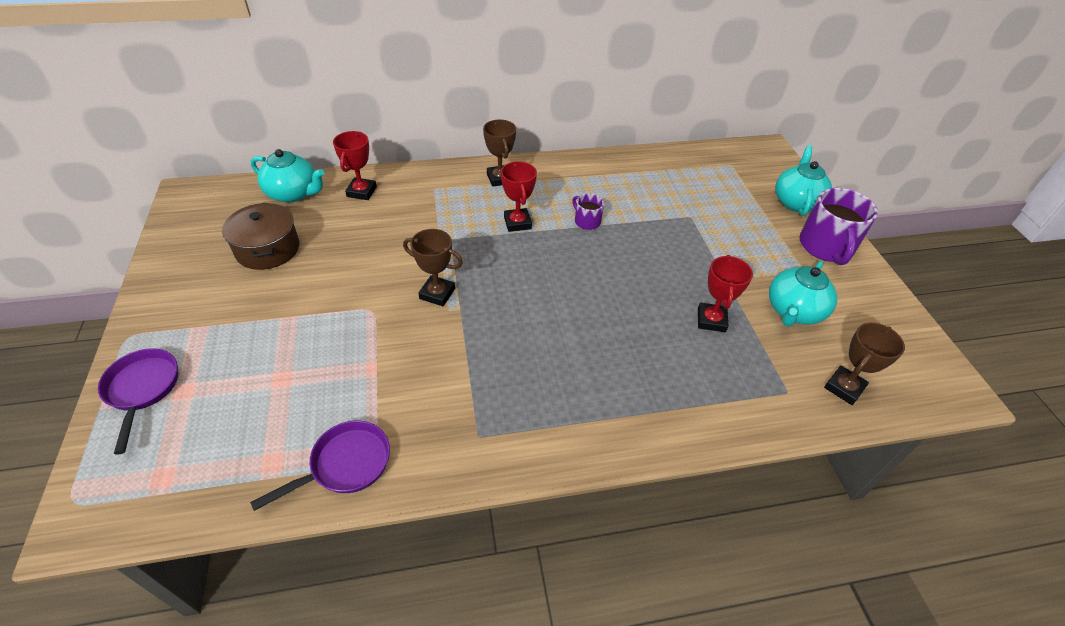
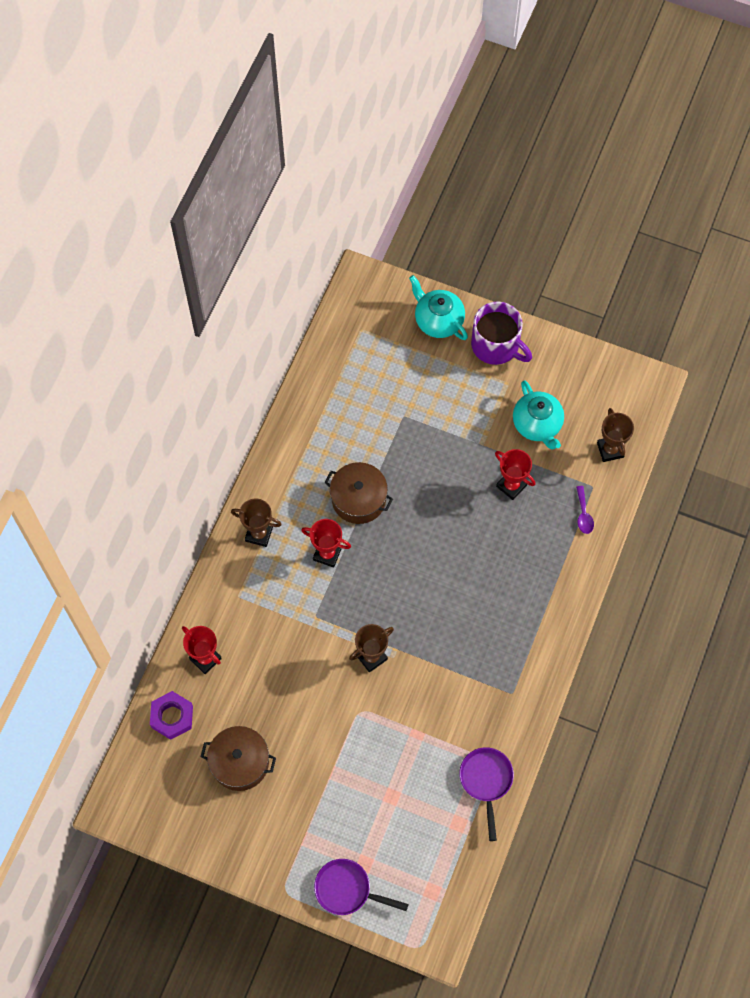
camera: 55 degrees left, 20 degrees up
(293, 193) = (172, 717): turquoise teapot -> purple nut
(586, 221) = (358, 499): purple mug -> brown pot
(748, 399) = (583, 514): none -> purple spoon

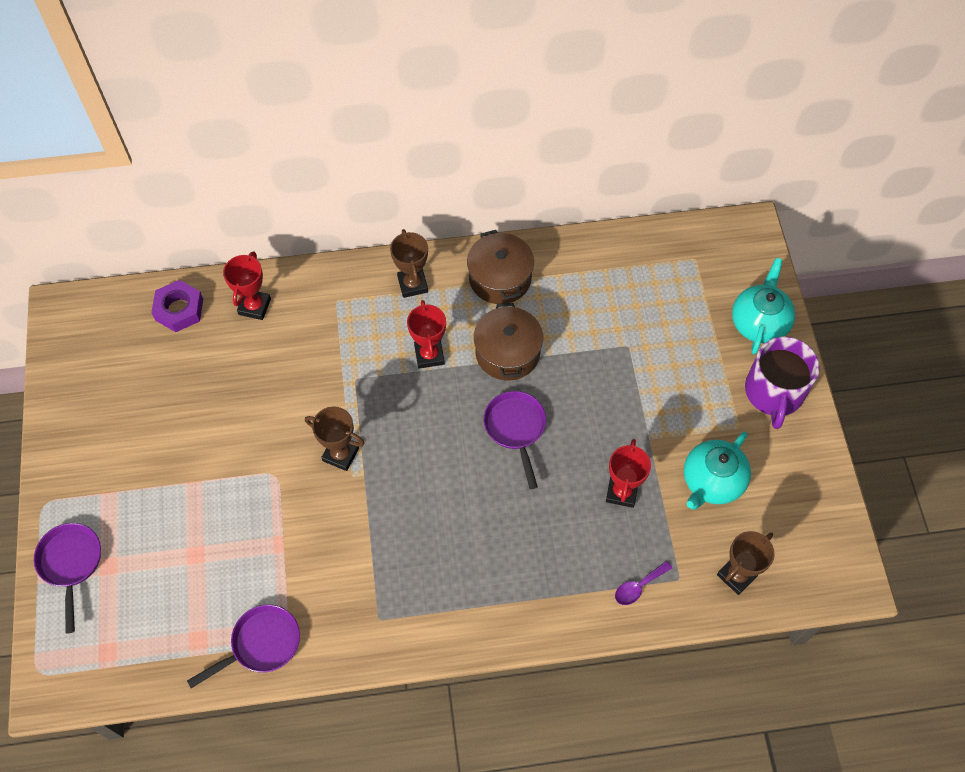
camera: 60 degrees right, 5 degrees down
(240, 762) = (161, 392): brown pot -> brown pot (500, 278)
(423, 527) = (515, 429): none -> purple pan

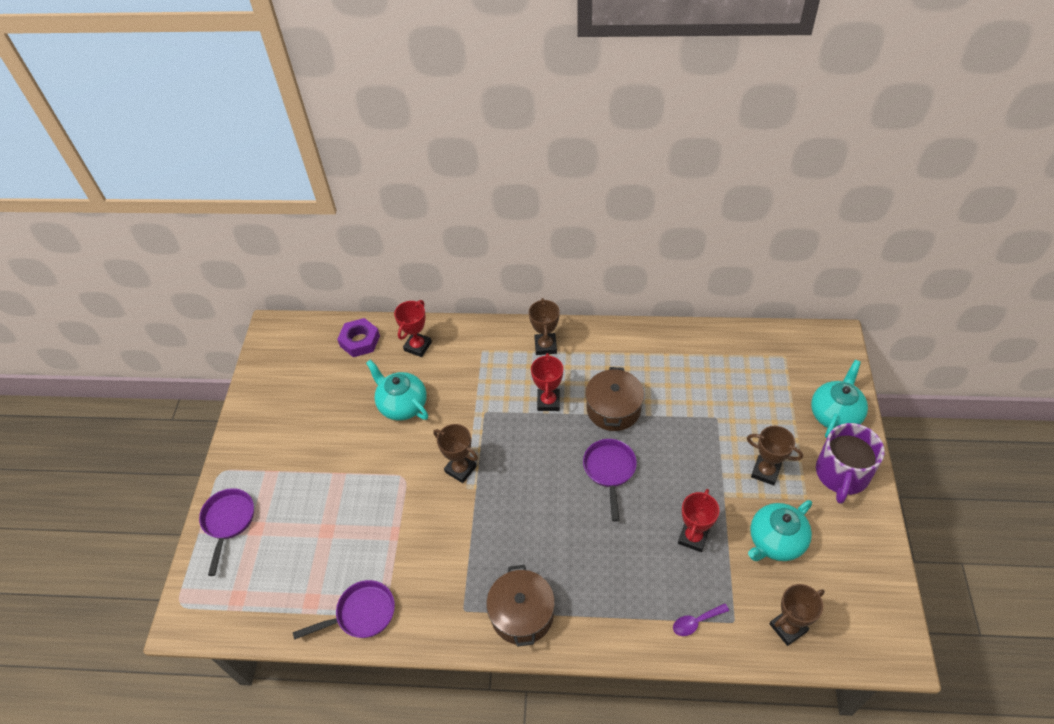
camera: 15 degrees right, 10 degrees down
(252, 385) = (402, 405): none -> turquoise teapot
(500, 278) = (617, 350): brown pot -> brown pot (522, 614)
(691, 403) = (765, 472): none -> brown trophy

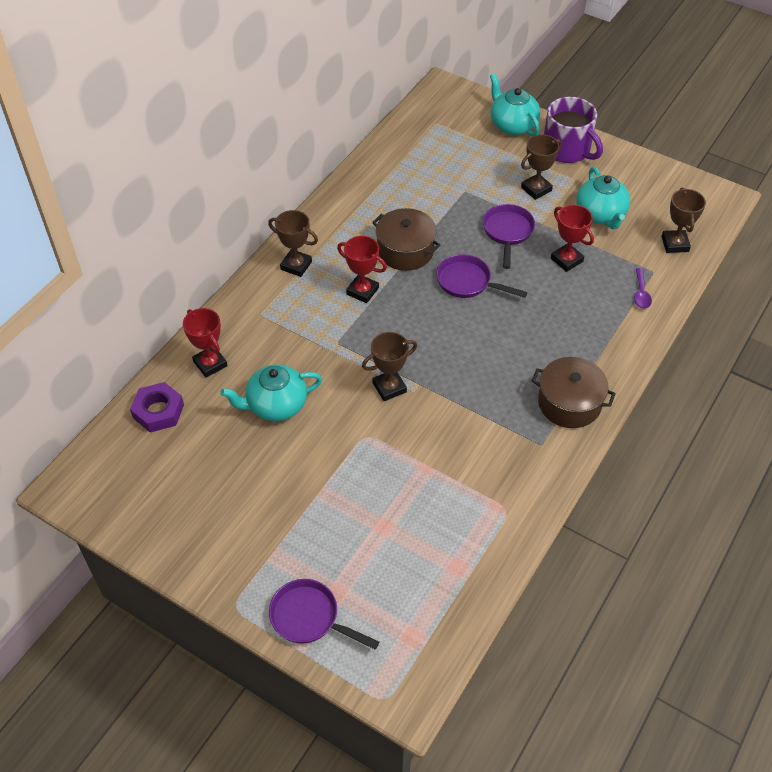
camera: 65 degrees left, 0 degrees up
(361, 614) = (497, 528): purple pan -> purple pan (507, 232)

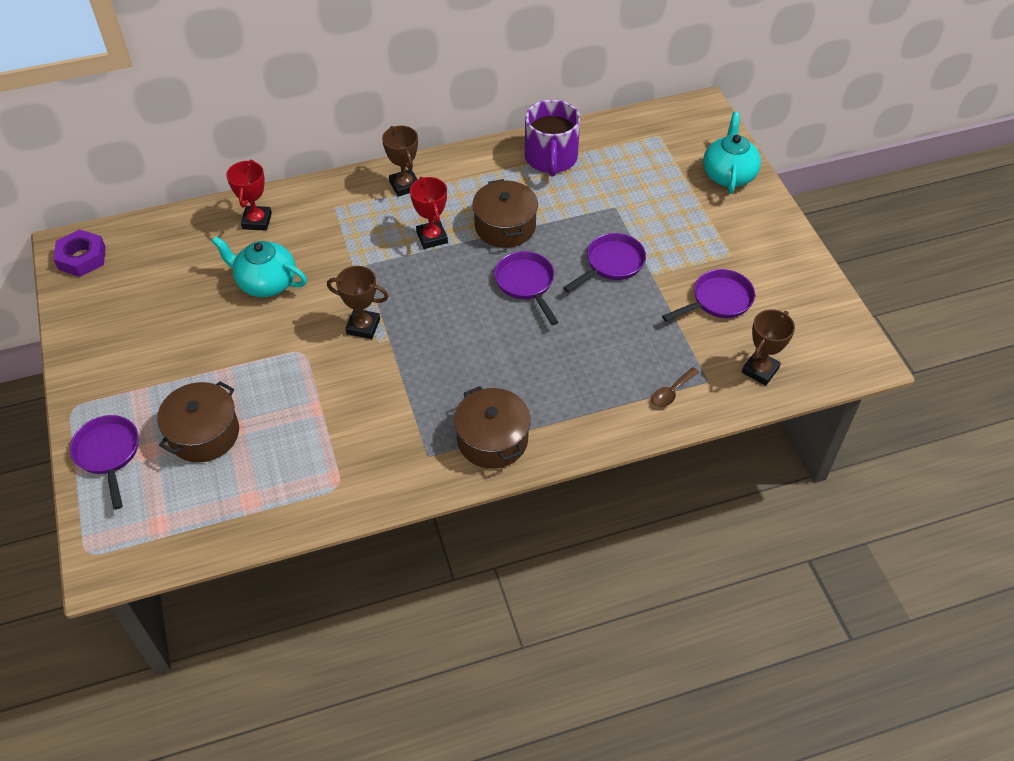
camera: 40 degrees right, 0 degrees up
(158, 411) = (183, 232): purple nut -> purple nut (82, 258)
(365, 547) = (204, 434): none -> brown pot
(536, 189) = (683, 243): brown trophy -> none
(566, 260) = (637, 320): red trophy -> none
(567, 150) = (756, 225): purple mug -> purple mug (551, 158)
(600, 215) = (718, 300): turquoise teapot -> purple pan
(641, 294) = (671, 392): purple spoon -> brown spoon

